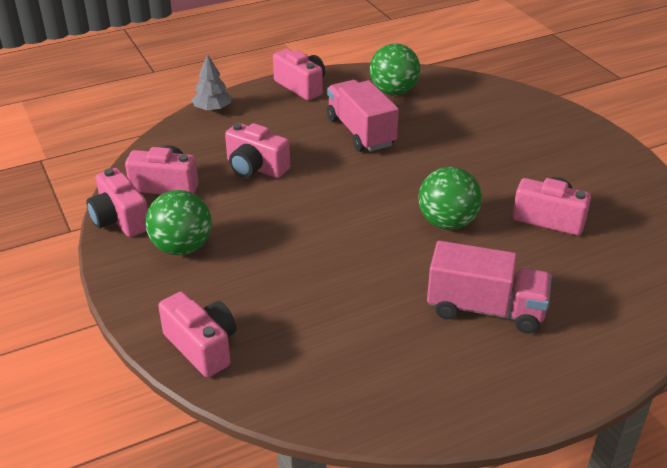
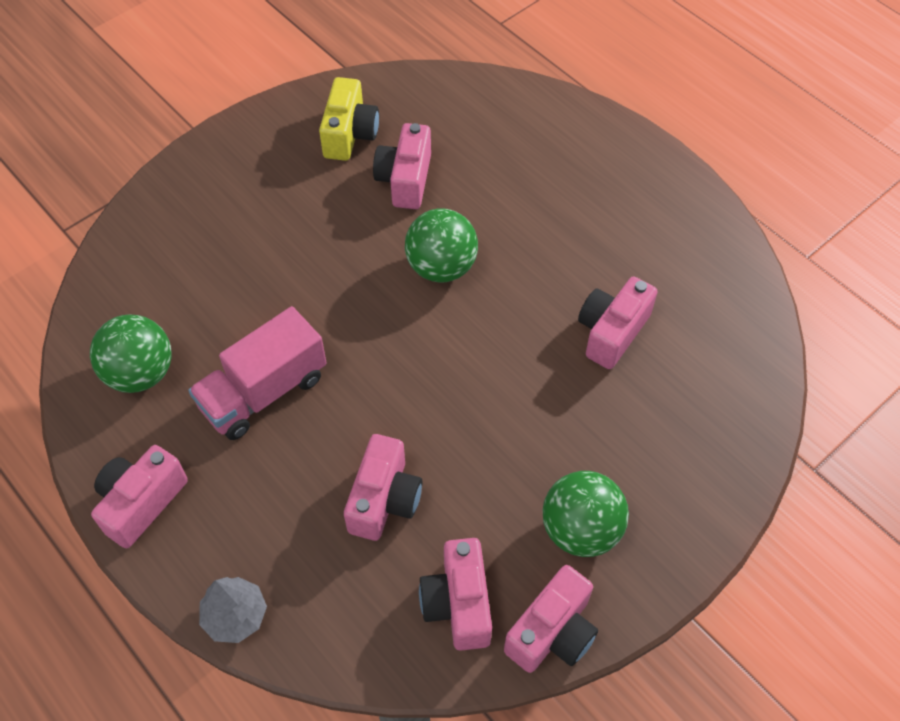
camera: 105 degrees left, 20 degrees up
(202, 346) = (726, 448): pink camera -> pink camera (611, 332)
(485, 309) = (571, 219): pink truck -> none
(607, 197) = (350, 134): none -> yellow camera

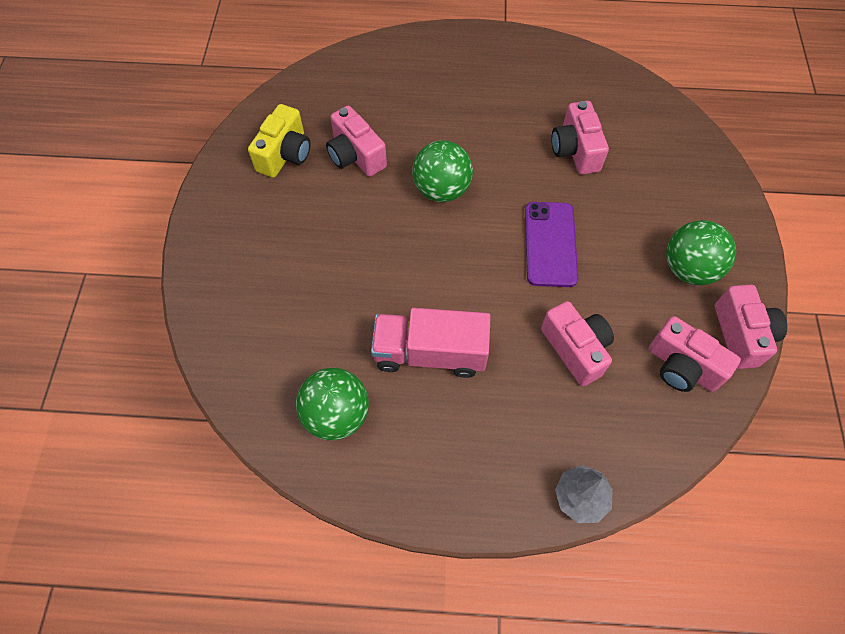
camera: 45 degrees left, 5 degrees up
(141, 503) = (441, 491): pink camera -> none
(264, 392) = (430, 353): pink truck -> pink truck turned 90 degrees clockwise
(350, 134) = (285, 154): yellow camera -> yellow camera turned 60 degrees clockwise
(478, 393) = (550, 244): none -> purple phone

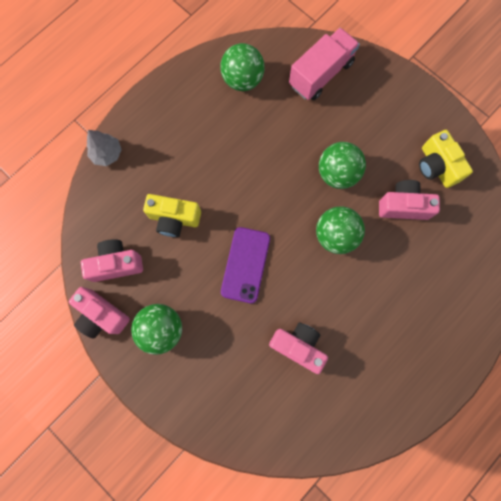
camera: 130 degrees right, 15 degrees up
(372, 231) = (337, 174): none -> green ball
(430, 353) = (236, 146): pink truck -> pink truck (321, 74)
(550, 244) = (245, 265): purple phone -> purple phone turned 60 degrees clockwise
(576, 349) = (174, 219): pink camera -> yellow camera

